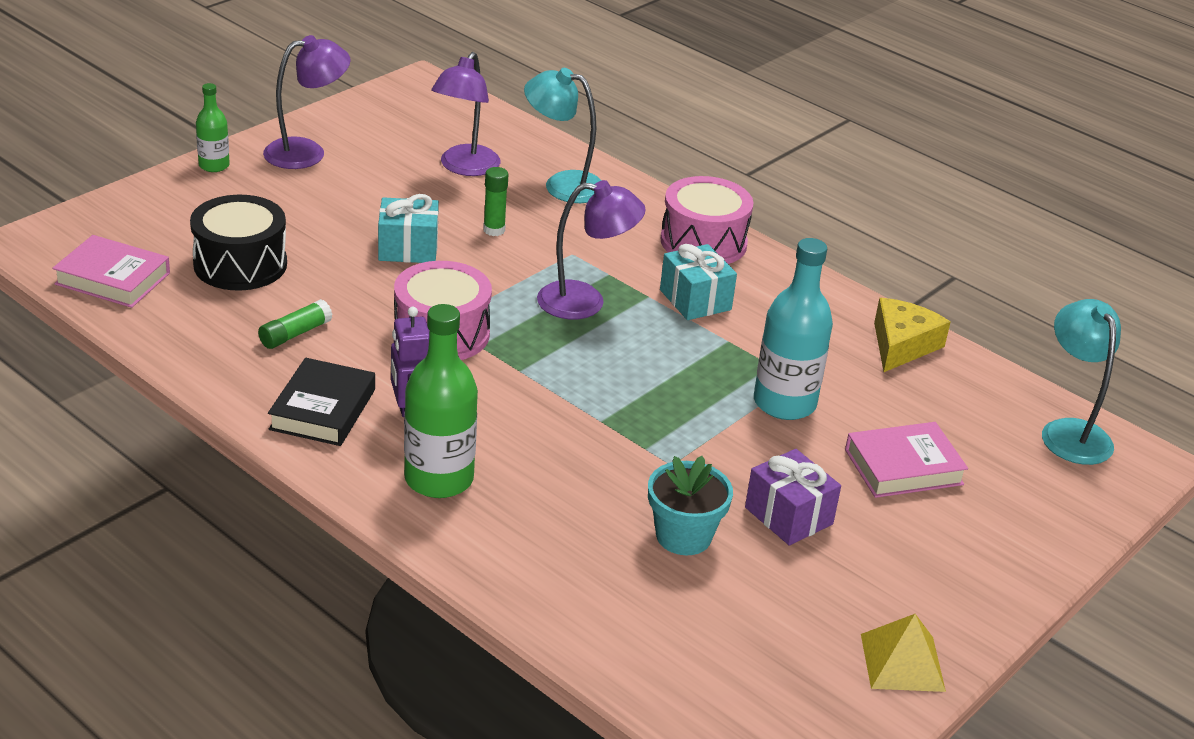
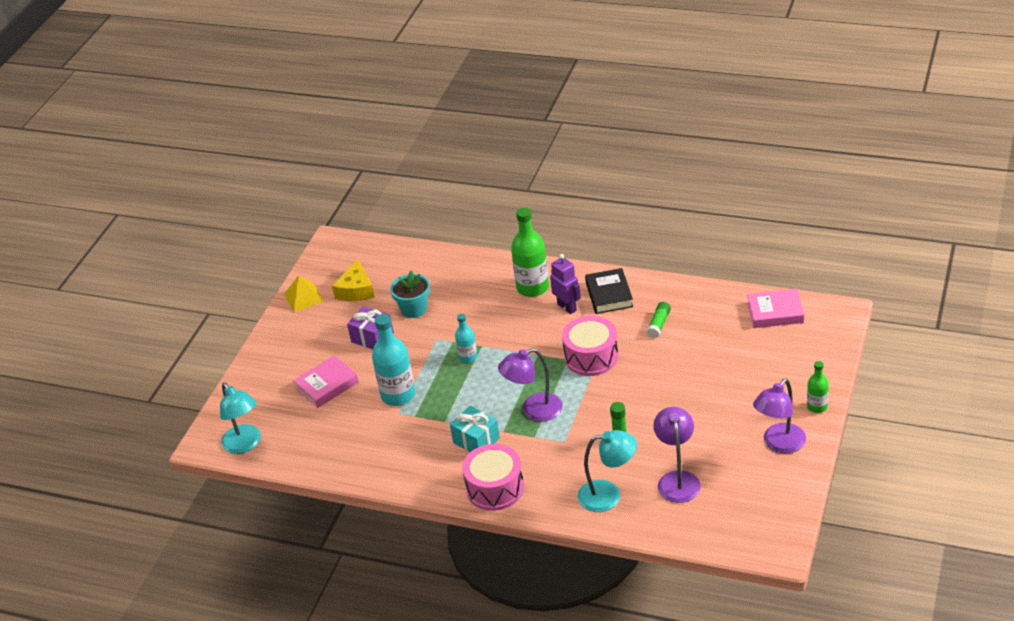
camera: 165 degrees right, 5 degrees up
(240, 264) = (726, 349): black drum -> none
(408, 248) = (654, 401): turquoise gift -> none
(636, 412) = (468, 357): none -> turquoise bottle
(901, 345) = (349, 462): yellow cheese -> yellow cheese (356, 290)

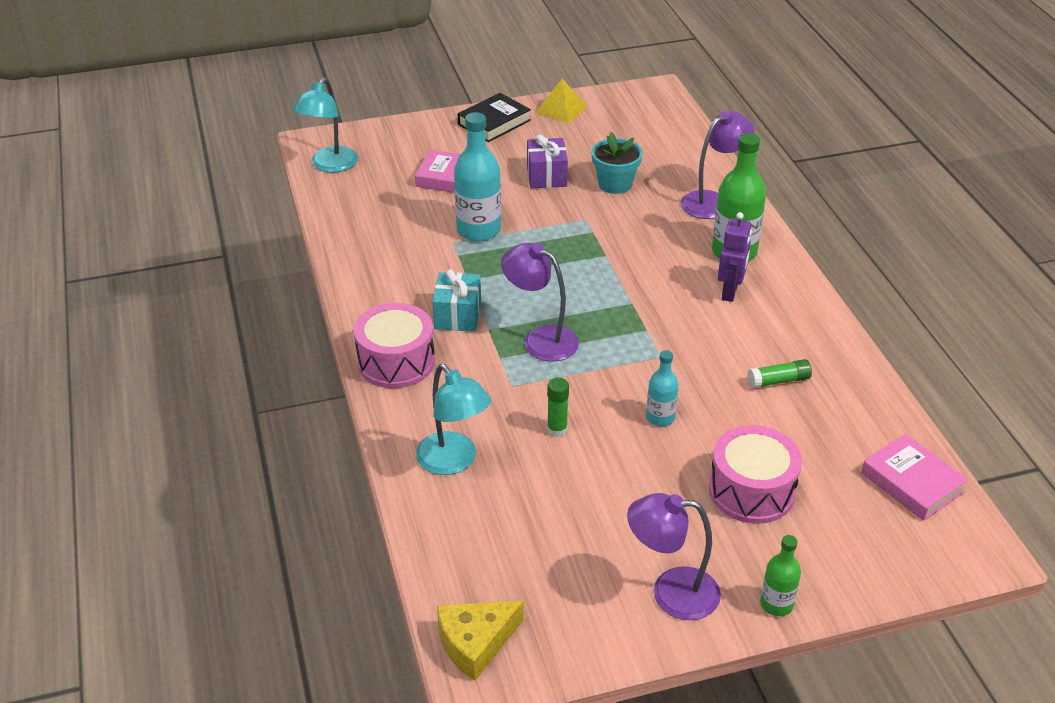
camera: 50 degrees right, 0 degrees up
(356, 290) = (604, 135): yellow cheese -> yellow cheese (475, 643)
(468, 357) = (578, 253): turquoise bottle -> turquoise bottle (660, 417)
(591, 357) = (668, 347): pink drum -> pink drum (751, 491)
(609, 295) = (785, 316): black book -> black book (494, 122)
(677, 479) = (527, 515): purple lamp -> purple lamp (712, 201)

